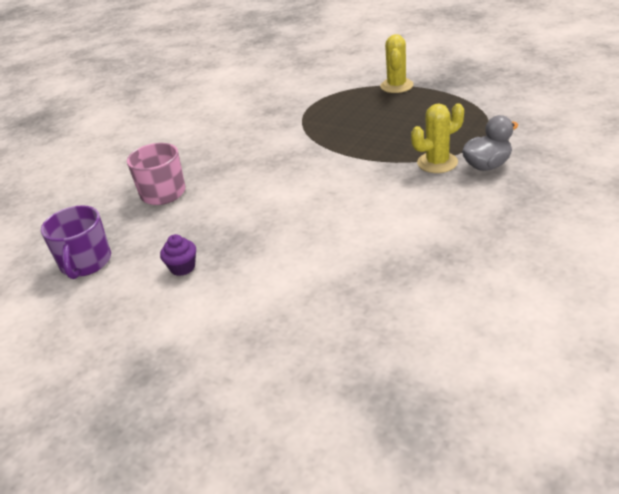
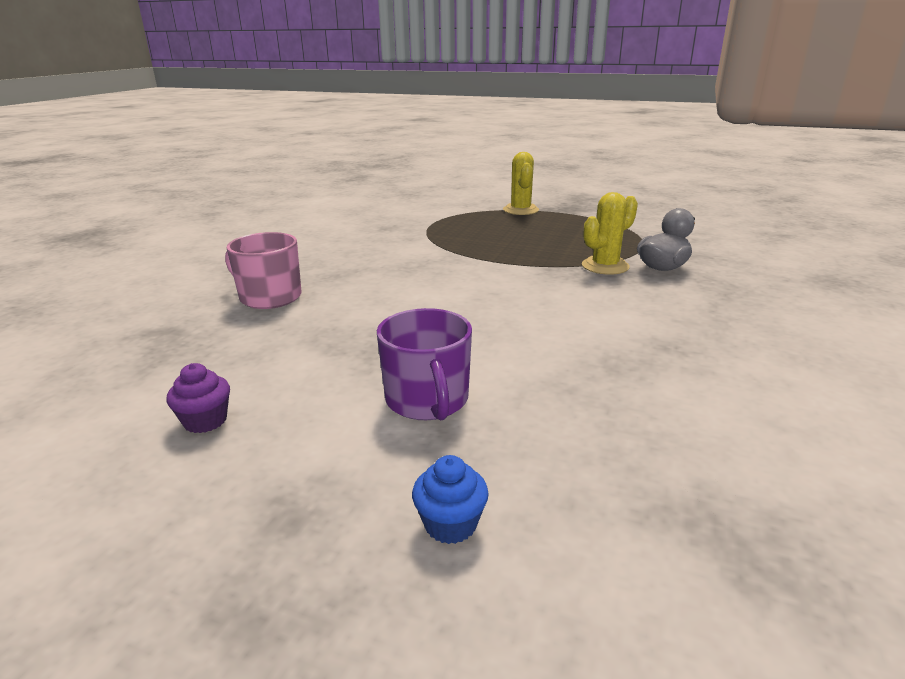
camera: 15 degrees left, 10 degrees down
(85, 262) = (167, 372): purple mug -> purple mug (427, 400)
(182, 267) = (320, 373): purple cupcake -> purple cupcake (205, 421)
(231, 386) = (450, 524): none -> blue cupcake

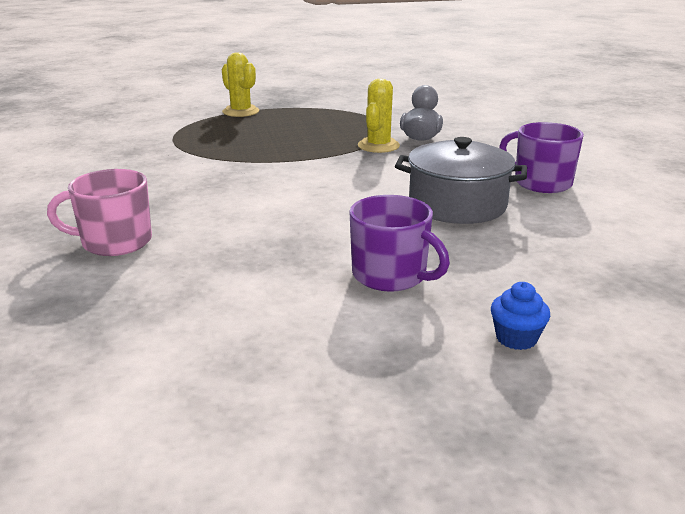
camera: 35 degrees left, 0 degrees up
(205, 421) = (236, 351): purple cupcake -> none
(603, 348) = (457, 205): none -> grey pot
(745, 351) = (541, 183): none -> purple mug

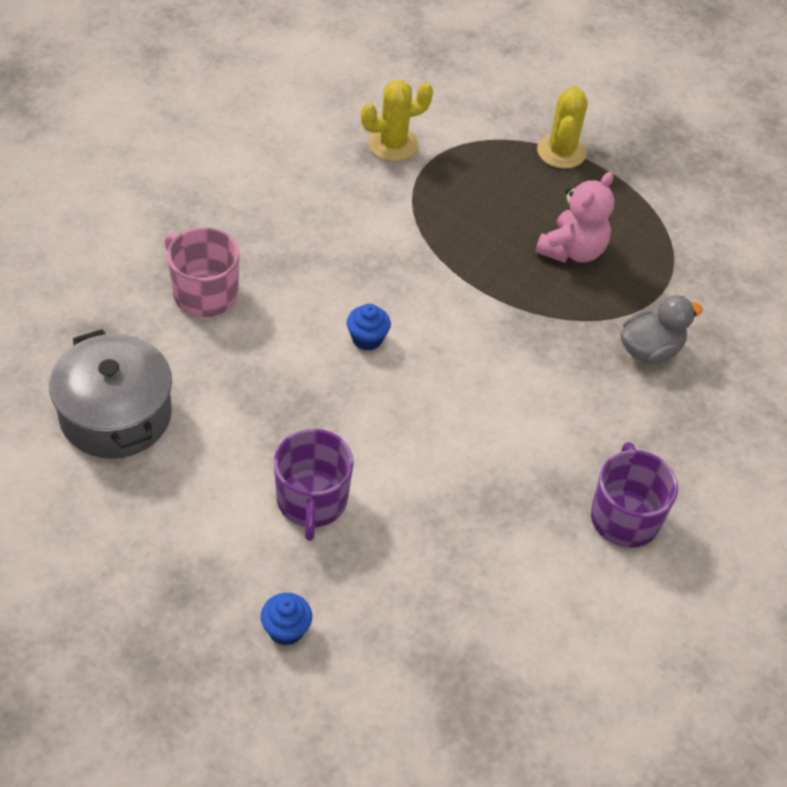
camera: 45 degrees right, 25 degrees up
(273, 202) = (367, 338): none -> blue cupcake
(315, 131) = (572, 250): none -> pink teddy bear
(378, 146) = (586, 328): yellow cactus -> yellow cactus (393, 144)
(457, 205) = (496, 474): grey pot -> grey pot (115, 414)

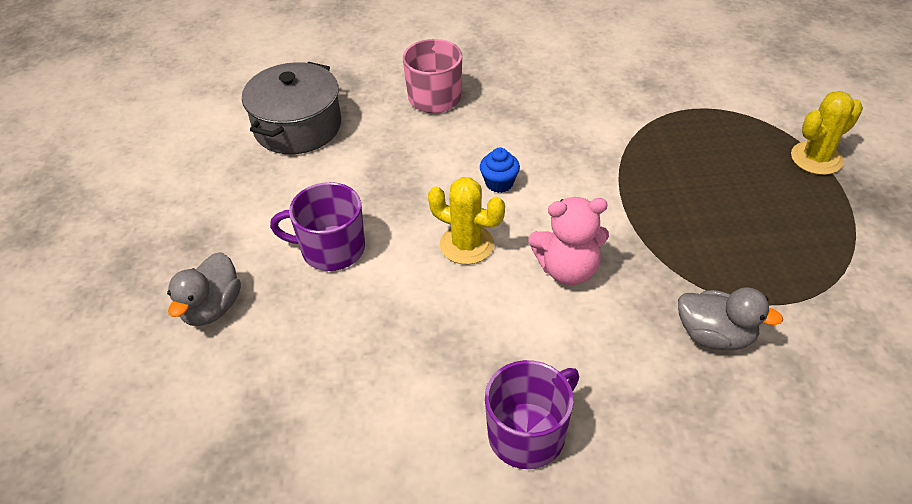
camera: 55 degrees right, 5 degrees down
(286, 629) = (212, 308): blue cupcake -> grey duck
(312, 501) = (331, 249): purple mug -> purple mug turned 45 degrees clockwise
(393, 144) = (677, 85): yellow cactus -> yellow cactus (466, 244)
(572, 250) = (737, 226): pink teddy bear -> pink teddy bear (567, 269)

